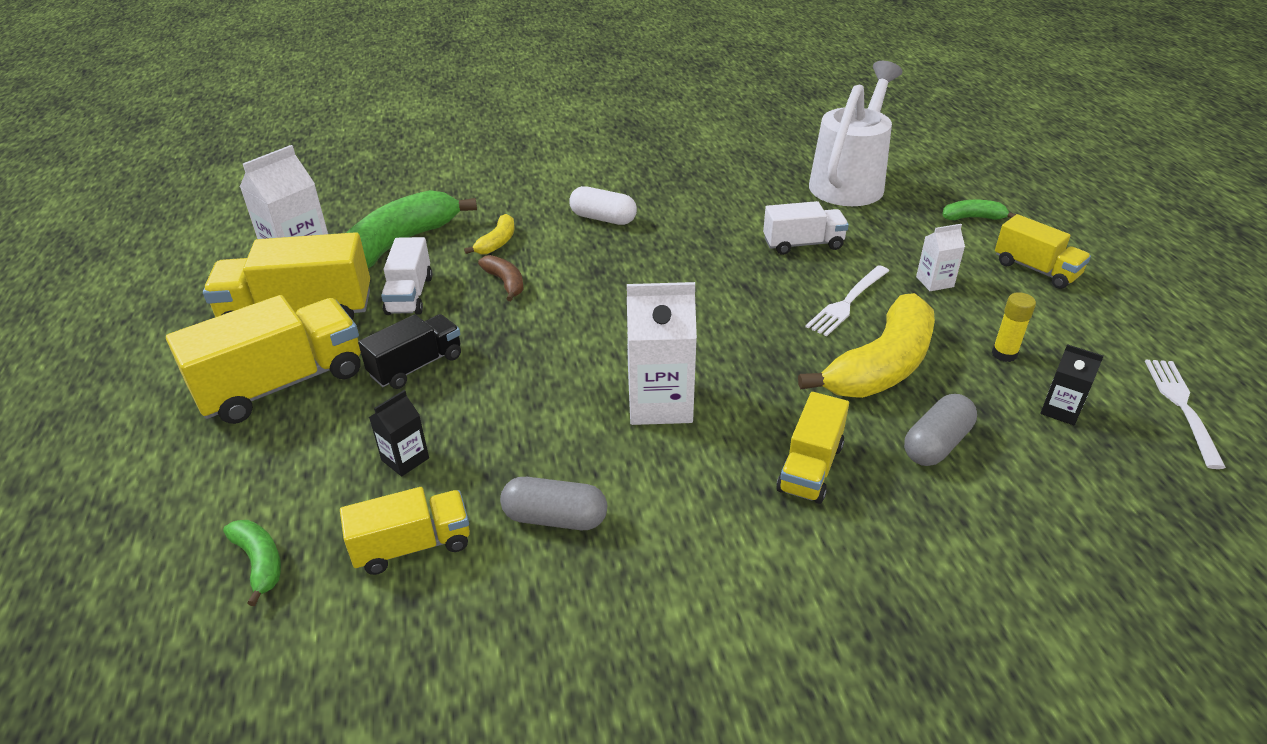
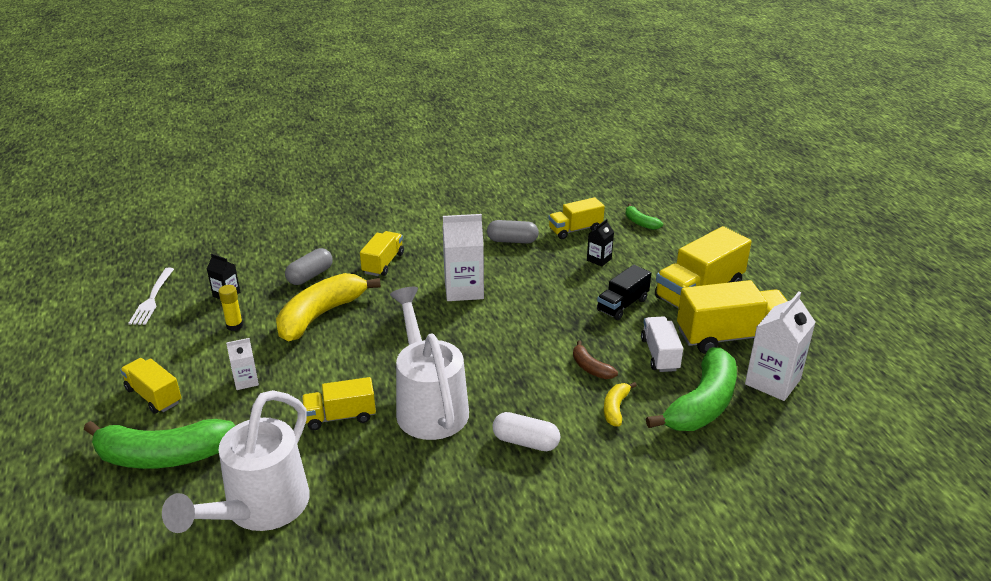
camera: 175 degrees right, 5 degrees down
(704, 251) = (429, 405): none -> white watering can
(803, 244) = (340, 416): white truck -> yellow truck
(847, 303) = (324, 360): white fork -> none
(973, 218) = (162, 456): green banana -> green banana, size x2.15

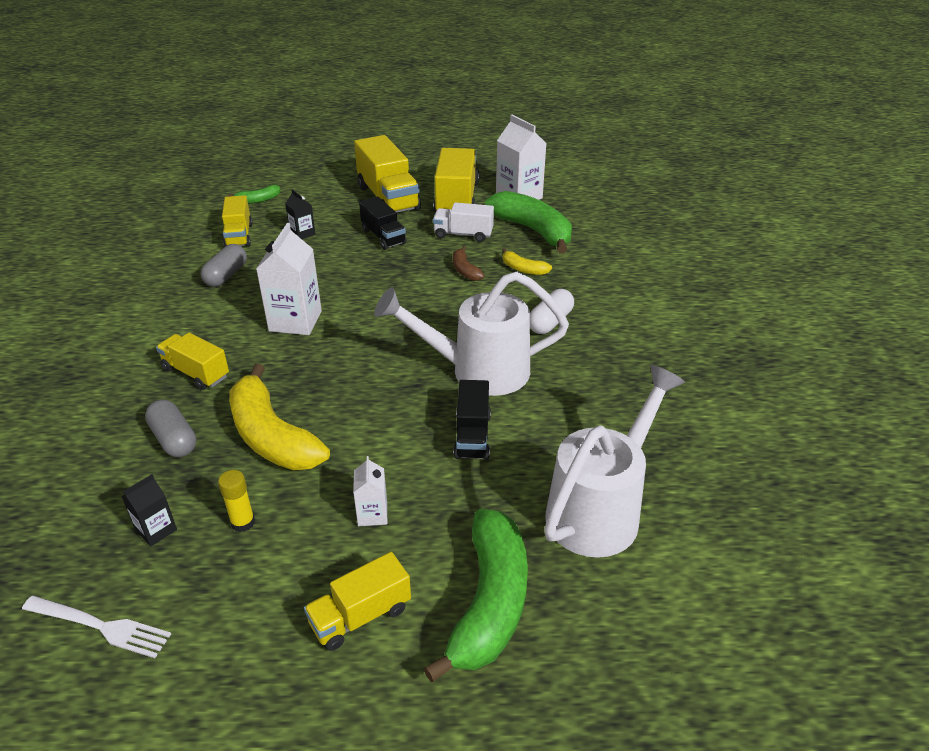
camera: 75 degrees left, 5 degrees up
(260, 509) = (600, 509): white watering can -> white watering can turned 90 degrees counterclockwise
(340, 416) = (472, 436): yellow truck -> black truck
(590, 368) = (465, 270): brown banana -> brown banana turned 90 degrees clockwise

